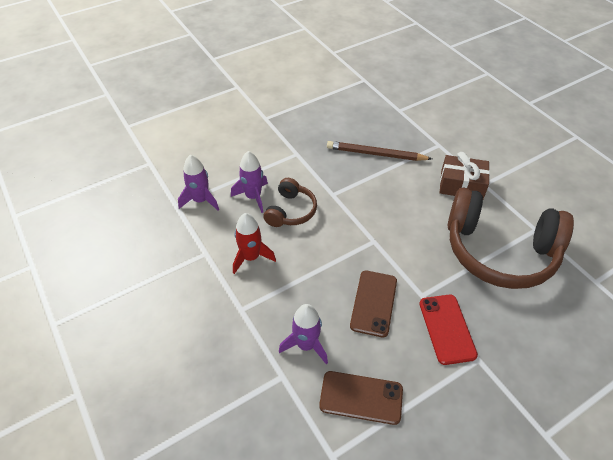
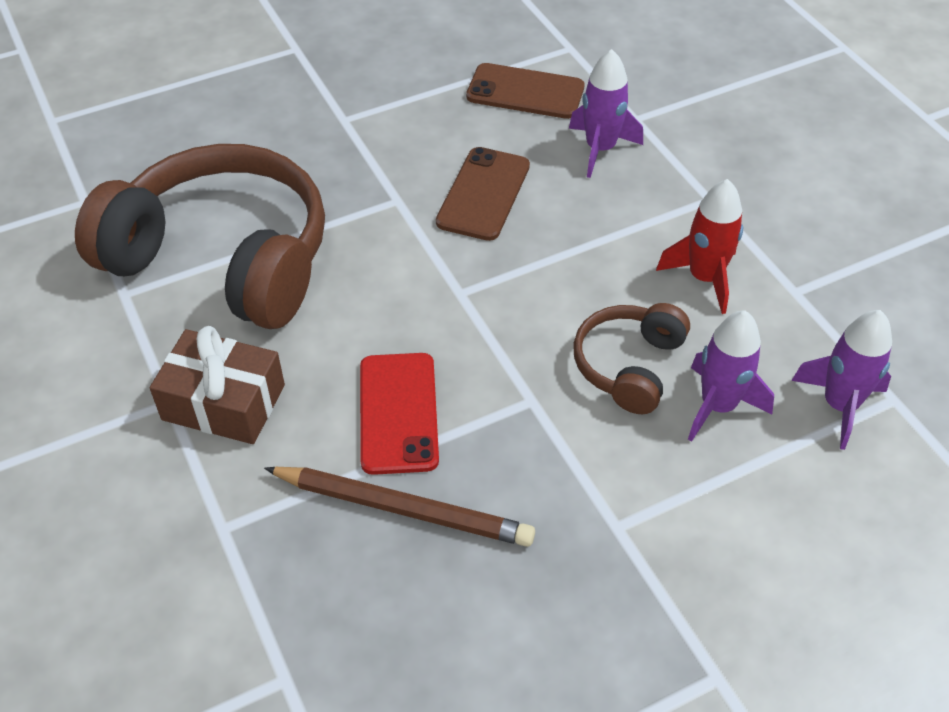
camera: 175 degrees left, 0 degrees up
(447, 329) = (375, 155): red phone -> red phone (398, 413)

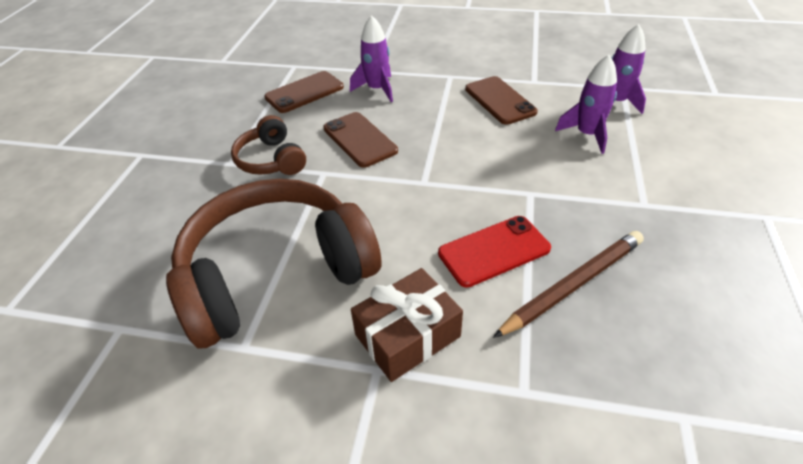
camera: 50 degrees left, 5 degrees down
(398, 413) = (494, 251): red phone -> red phone turned 60 degrees counterclockwise
(629, 366) = (536, 149): brown headphones -> brown headphones (271, 160)
(704, 278) = (500, 100): red rocket -> brown phone

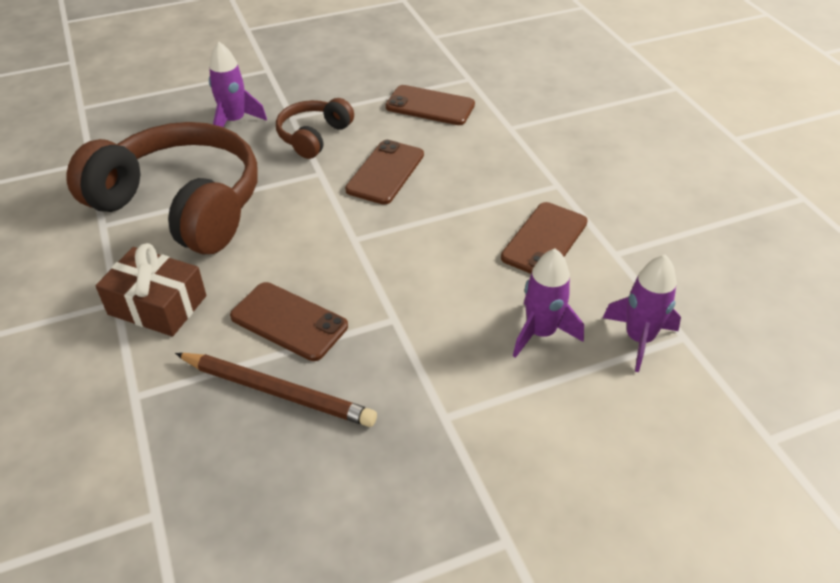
camera: 55 degrees right, 0 degrees up
(377, 89) = (479, 147): purple rocket -> purple rocket (234, 121)
(494, 251) = (289, 321): red phone -> brown phone

